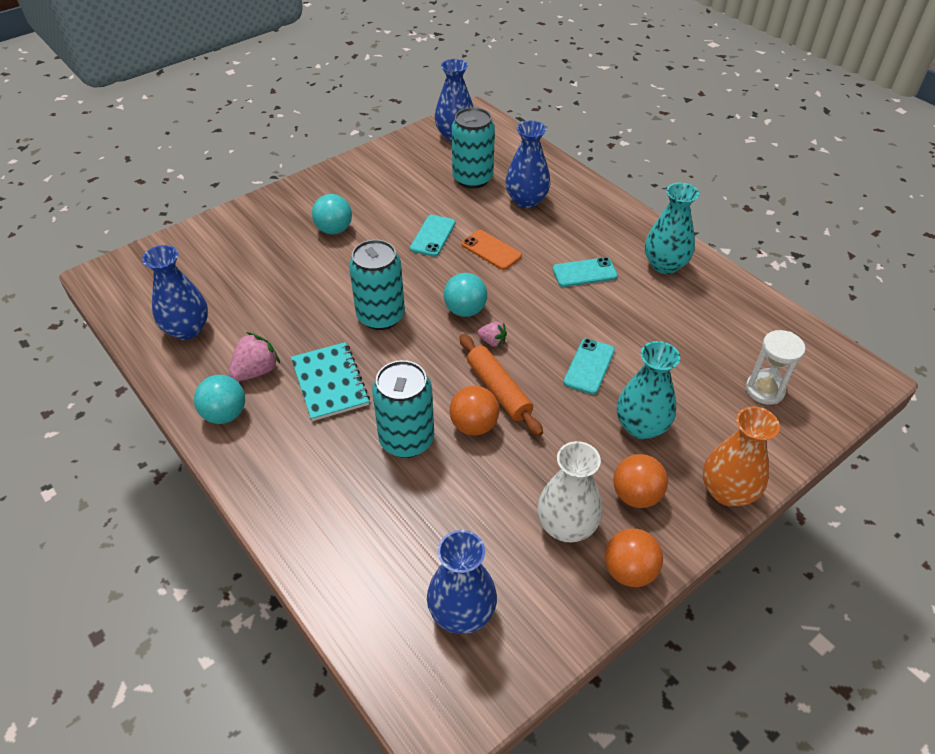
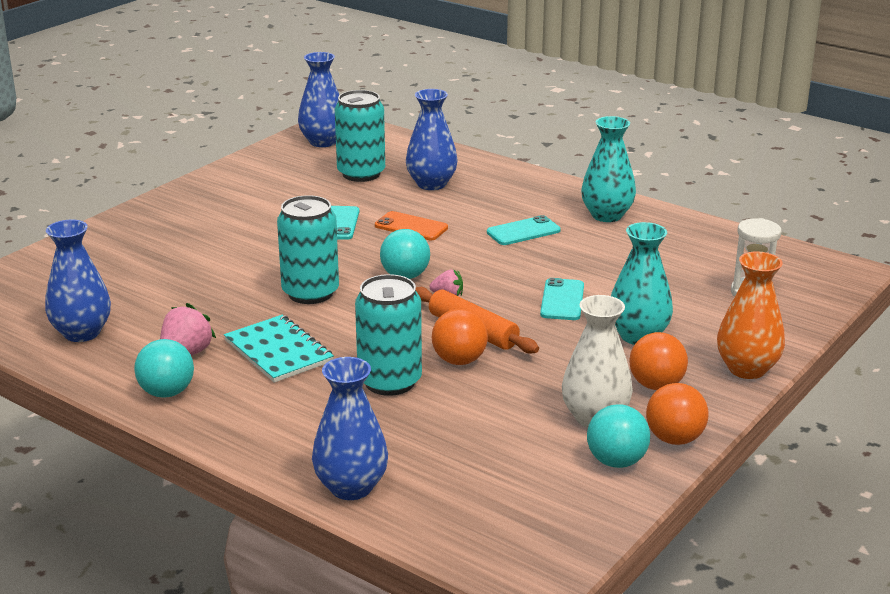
camera: 15 degrees left, 20 degrees down
(334, 230) = (218, 232): turquoise ball -> turquoise ball (616, 461)
(462, 612) = (515, 496): blue vase -> blue vase (351, 487)

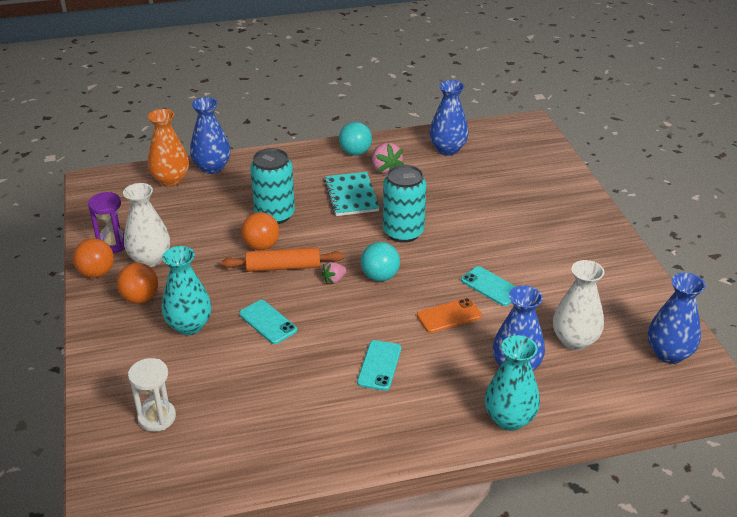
camera: 130 degrees right, 10 degrees up
(278, 351) = (351, 195): turquoise notebook -> turquoise notebook turned 75 degrees clockwise
(361, 174) = (574, 340): turquoise can -> white vase
(607, 215) = (353, 430): turquoise vase -> turquoise vase (509, 419)
(616, 461) = (113, 244): turquoise ball -> purple hourglass
(747, 369) = (99, 344): orange vase -> orange vase (171, 180)

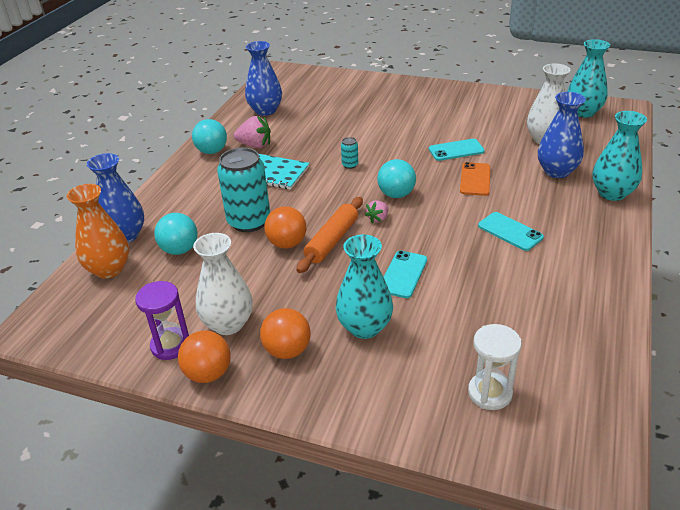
camera: 55 degrees left, 0 degrees up
(215, 199) = (180, 250): none -> turquoise ball
(268, 322) = (403, 274): turquoise phone -> turquoise phone turned 60 degrees counterclockwise
(334, 280) = (378, 219): pink strawberry -> pink strawberry turned 45 degrees clockwise
(403, 232) = (350, 165): turquoise can -> turquoise can, size x0.42
(669, 353) = (583, 112): blue vase -> turquoise vase

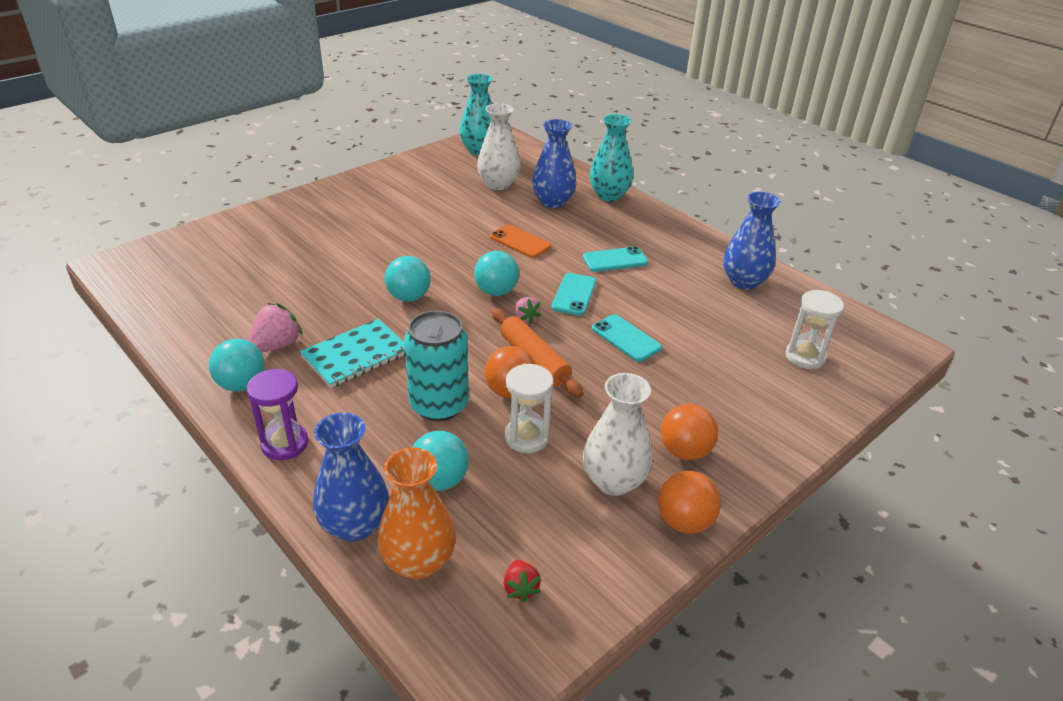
camera: 65 degrees left, 0 degrees up
(107, 316) = (520, 588): none -> red strawberry
(171, 345) = (618, 540): purple hourglass -> purple hourglass (285, 444)
(245, 268) = (527, 437): none -> white hourglass
(265, 111) = (203, 309): blue vase -> blue vase (744, 281)
(350, 165) = (409, 297): turquoise can -> turquoise ball
(364, 327) = (684, 390): turquoise vase -> none
(456, 150) = (460, 230): turquoise phone -> turquoise phone (574, 294)

